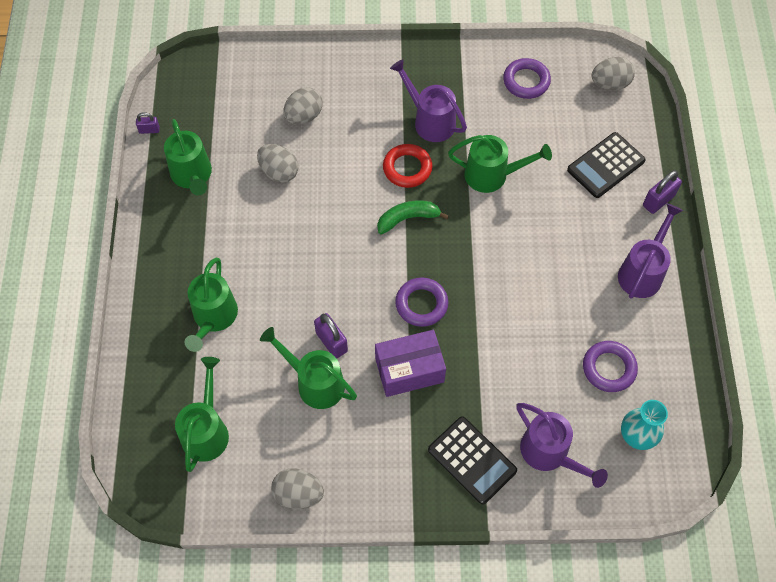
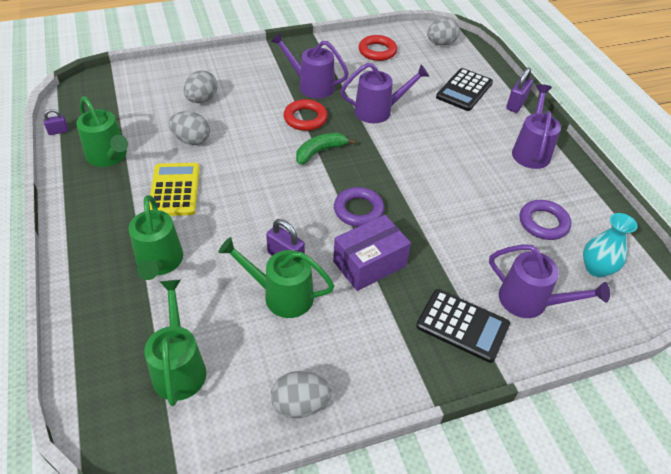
camera: 20 degrees left, 15 degrees down
(247, 234) = (174, 190): none -> yellow calculator
(493, 175) = (379, 111): green watering can -> purple watering can
(526, 81) = (377, 51): purple ring -> red ring

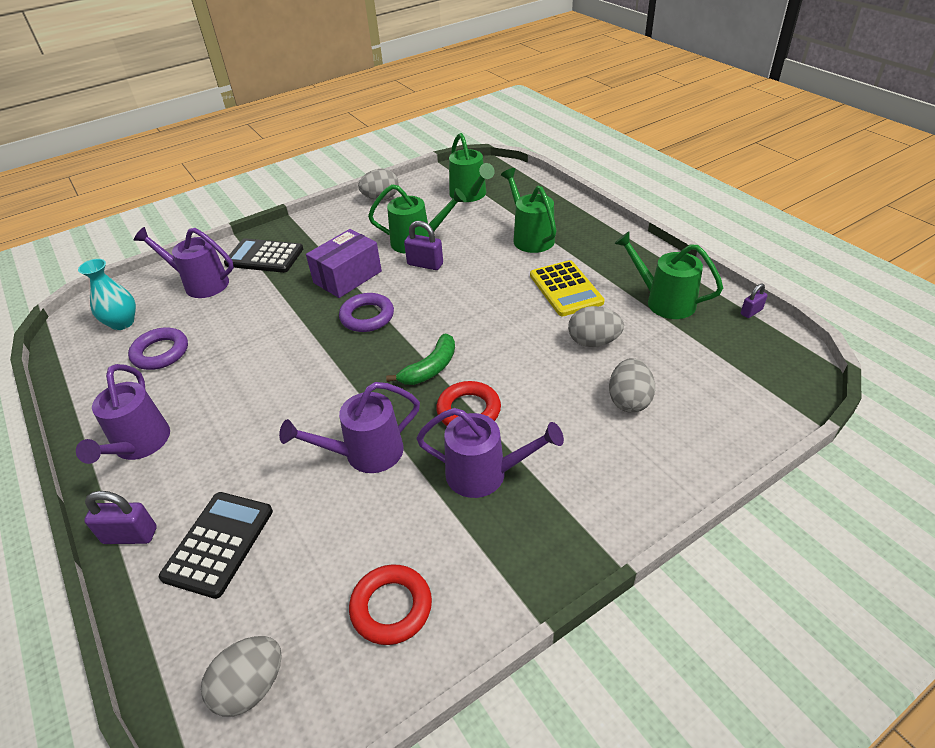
camera: 170 degrees right, 5 degrees down
(516, 104) = (130, 535): purple padlock -> purple padlock turned 75 degrees clockwise

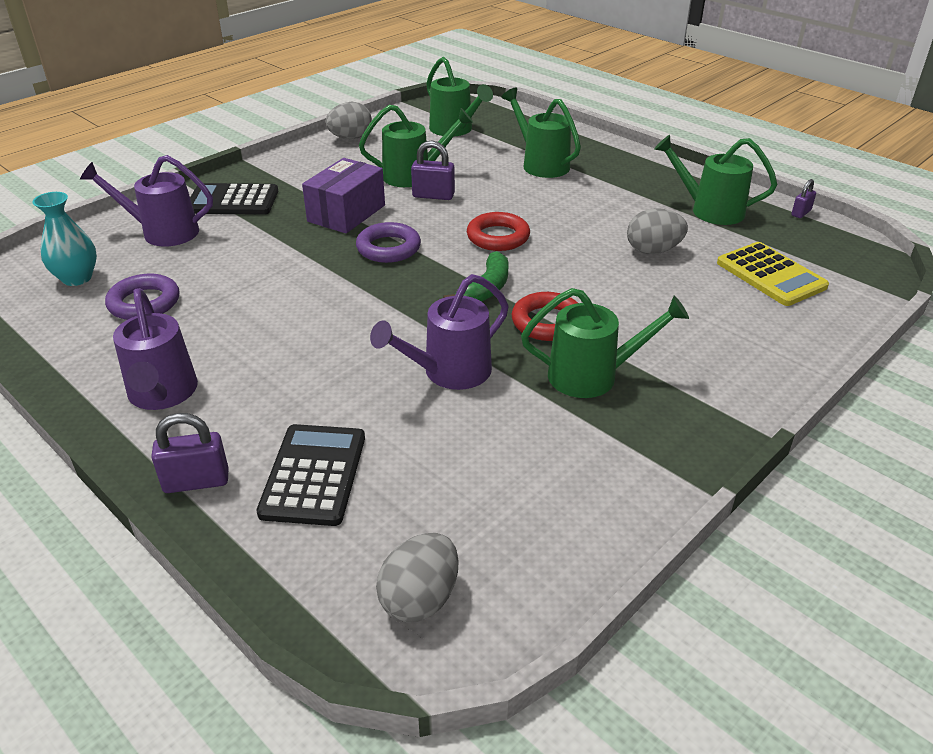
camera: 15 degrees left, 5 degrees down
(391, 607) = (546, 504): red ring -> red ring (498, 237)
(485, 474) = (593, 376): purple watering can -> green watering can
(566, 289) = (602, 207): yellow calculator -> yellow calculator (771, 275)
(629, 400) = (714, 297): grey egg -> none

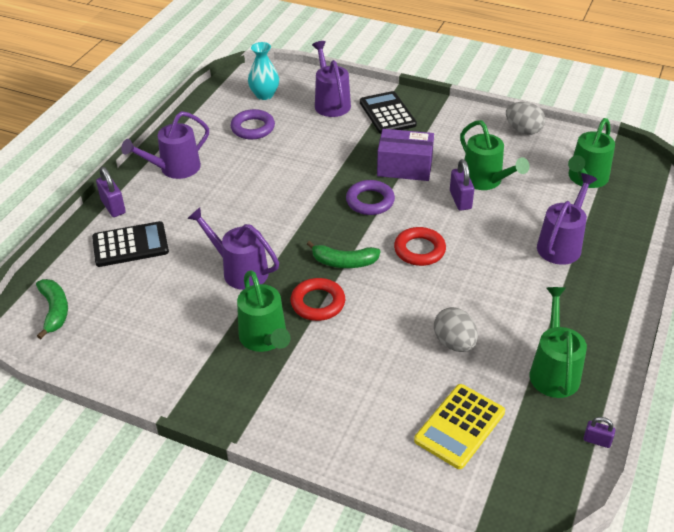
camera: 70 degrees right, 5 degrees up
(420, 598) = (55, 310): grey egg -> green banana
(541, 164) = (561, 244): green watering can -> purple watering can

